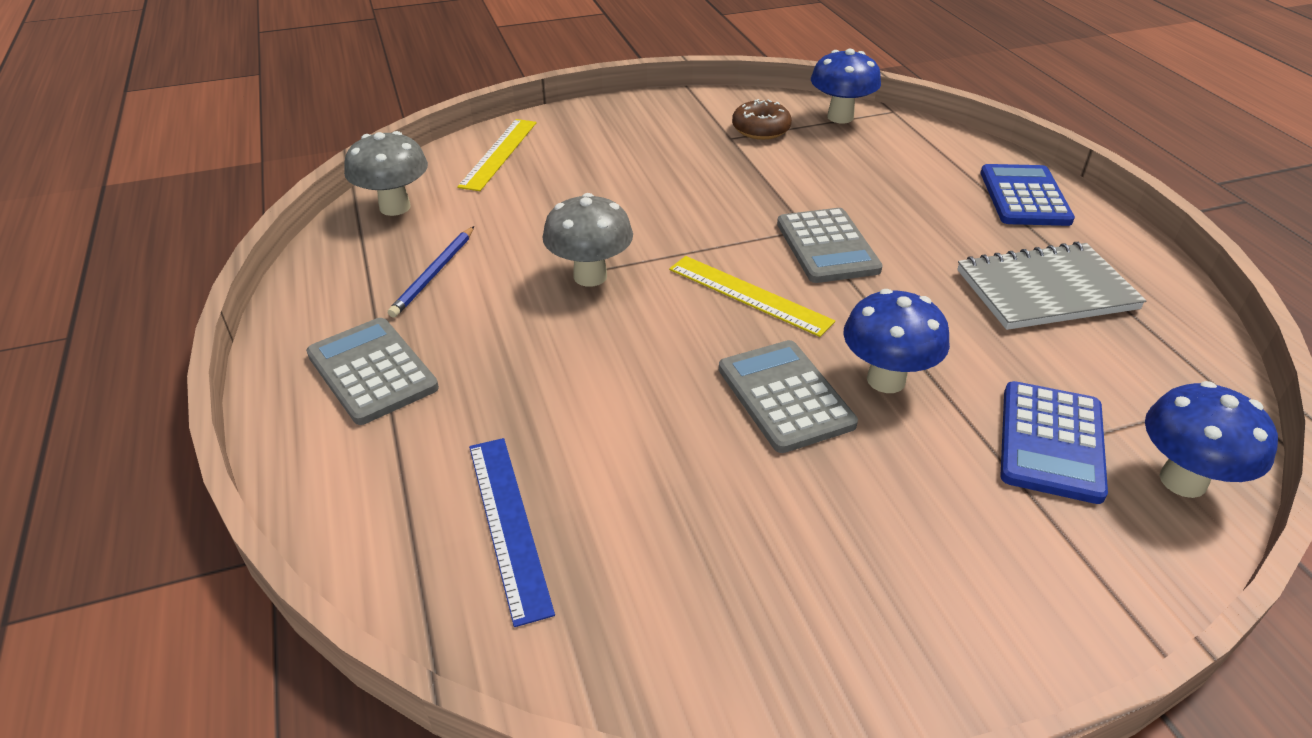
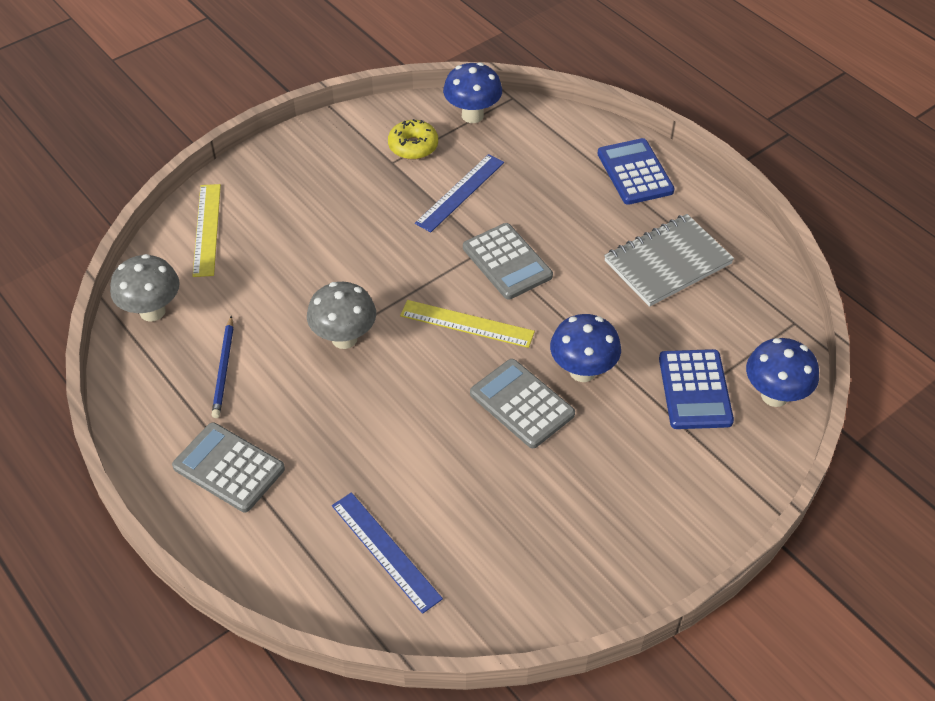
camera: 20 degrees left, 10 degrees up
(761, 129) = (413, 146): brown donut -> yellow donut
(797, 175) = (460, 192): none -> blue ruler

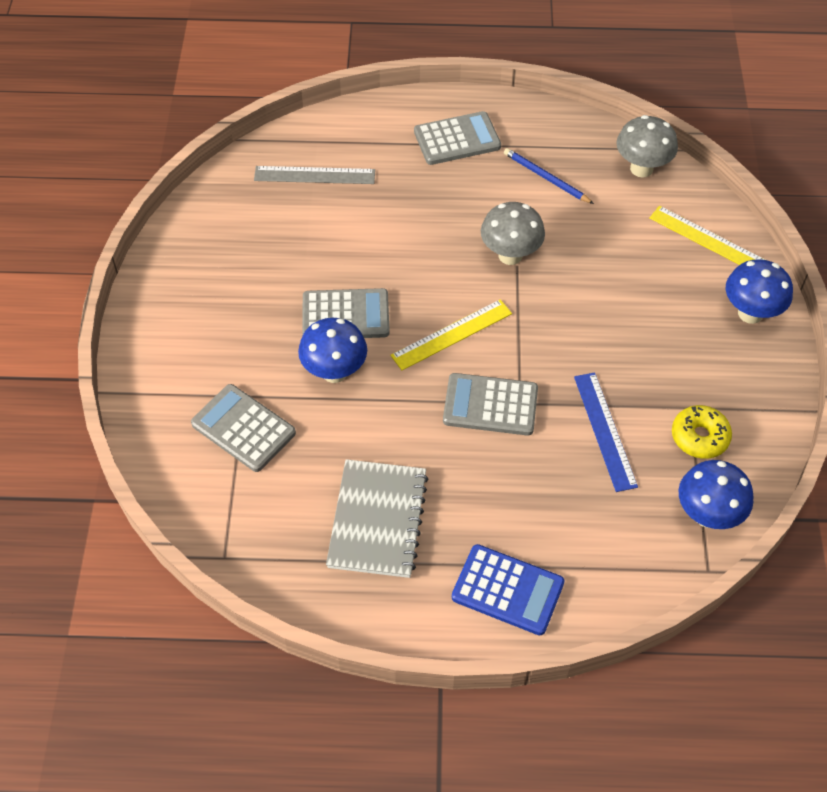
camera: 130 degrees right, 5 degrees up
(385, 551) = (314, 175): blue ruler -> grey ruler
(695, 390) = (243, 428): blue calculator -> grey calculator
(774, 395) = (182, 476): blue mushroom -> blue mushroom (750, 313)

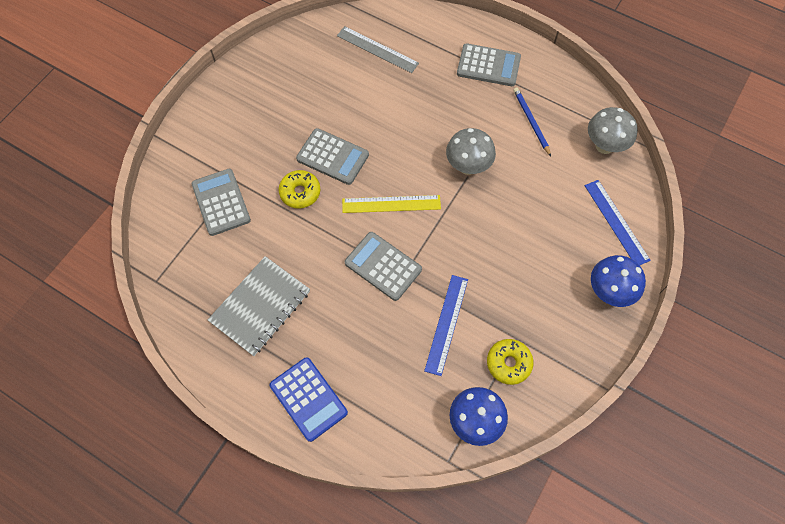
camera: 30 degrees right, 10 degrees up
(334, 372) = (300, 192): blue mushroom -> yellow donut
(708, 240) = (616, 222): yellow ruler -> blue ruler

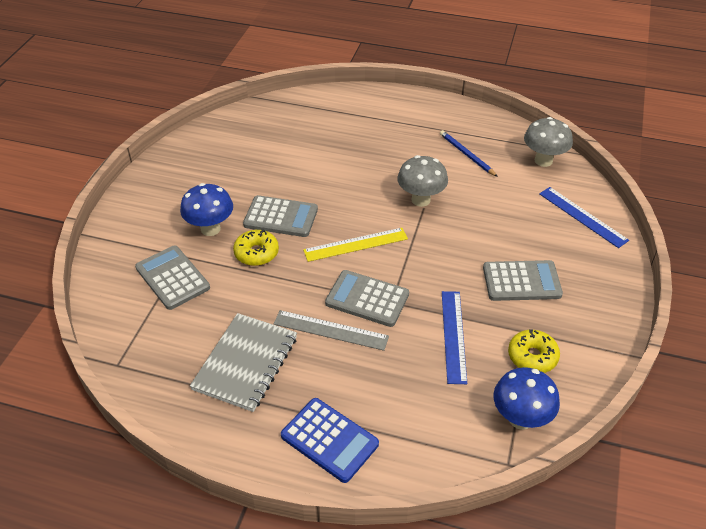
camera: 15 degrees left, 20 degrees down
(377, 49) = (296, 126): grey ruler -> grey ruler (331, 330)
(488, 65) = (408, 120): grey calculator -> grey calculator (521, 281)
(609, 292) = (603, 274): blue mushroom -> blue mushroom (210, 229)

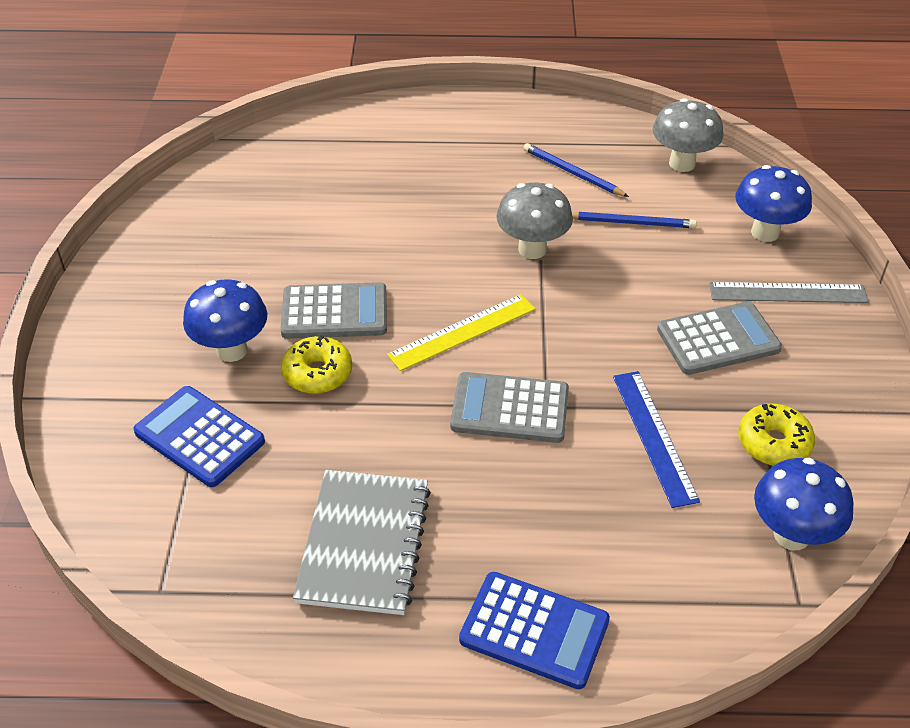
camera: 15 degrees left, 0 degrees up
(172, 278) = (199, 437): grey calculator -> blue calculator
(331, 330) = (473, 466): grey ruler -> grey ruler (788, 292)
(493, 194) = (631, 222): none -> blue pencil
(582, 216) = (765, 232): blue ruler -> blue mushroom

